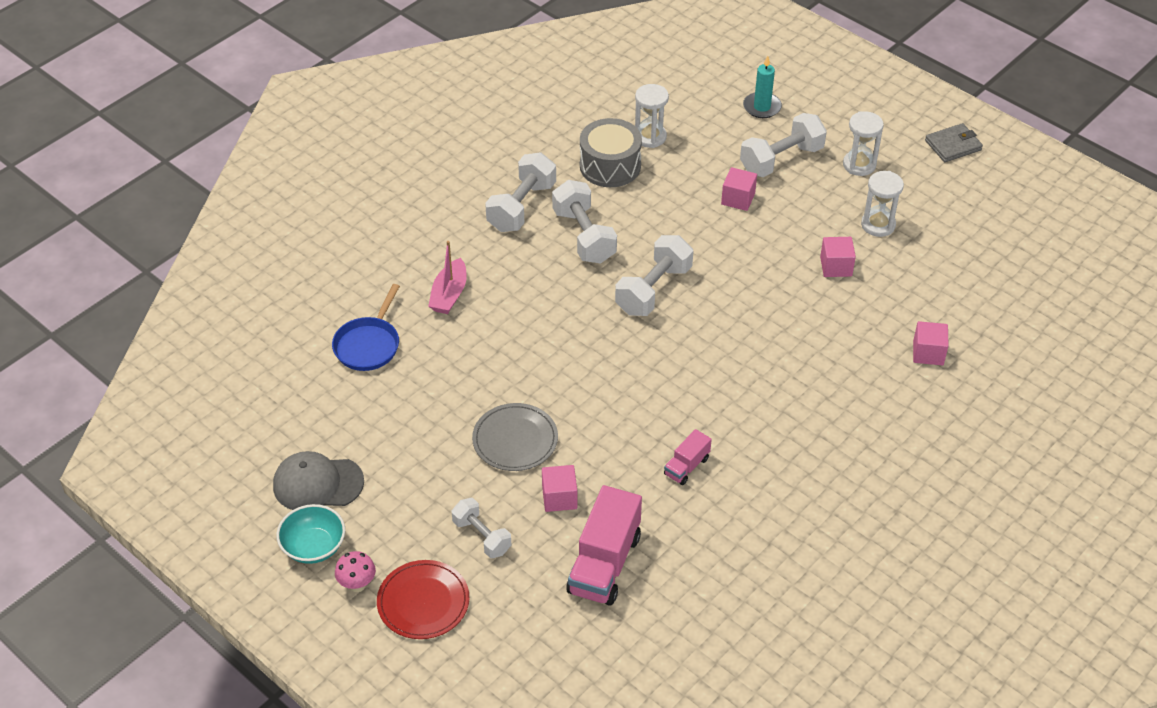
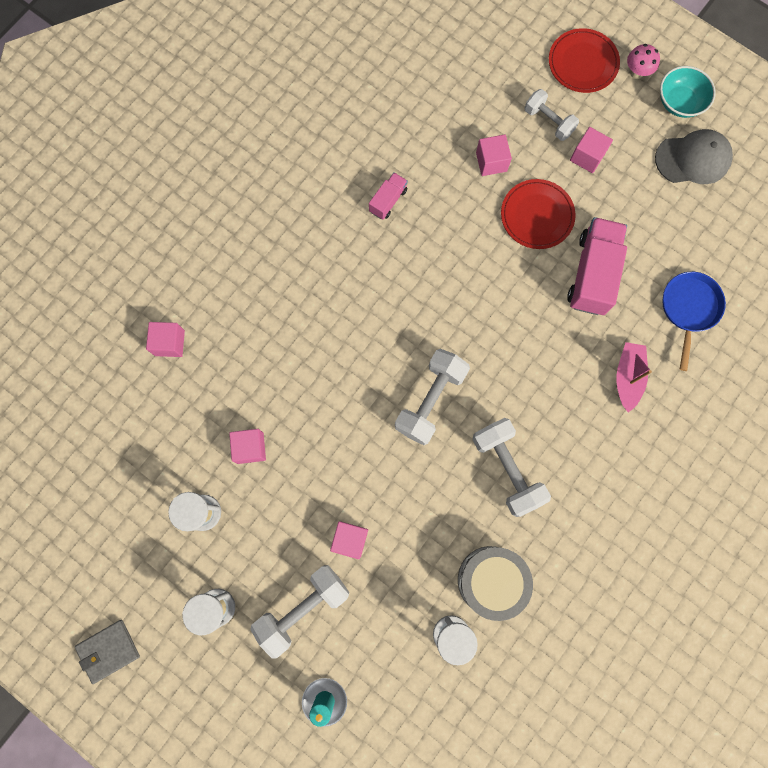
camera: 175 degrees right, 30 degrees up
(443, 495) = (587, 157): none -> pink cube
(515, 440) = (537, 215): grey plate -> red plate
(521, 207) = (577, 506): white dumbbell -> none
(604, 564) = (448, 105): pink truck -> pink truck (592, 274)

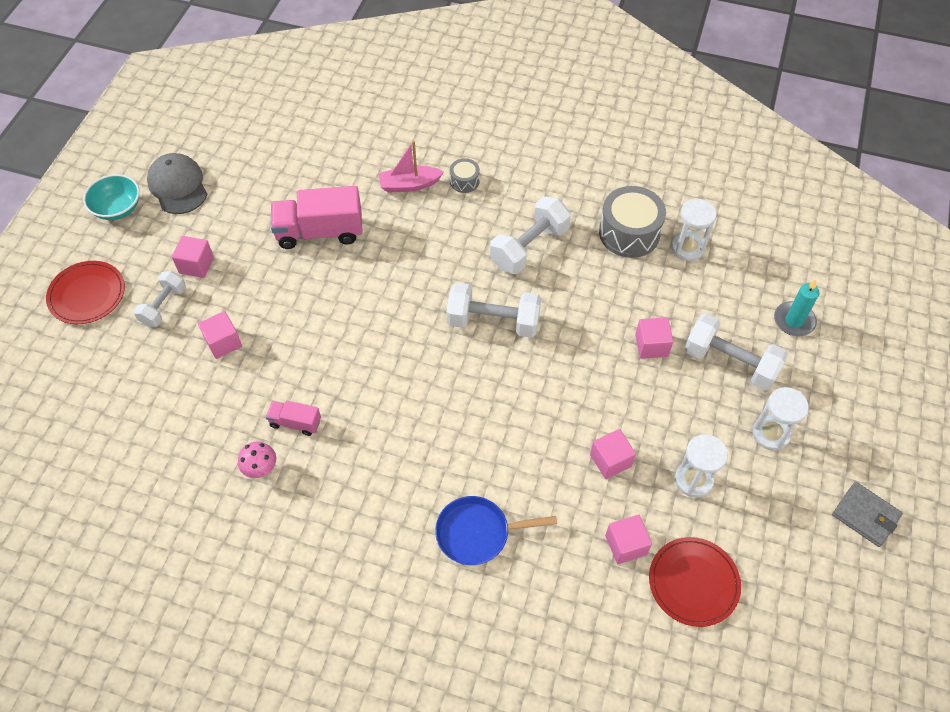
camera: 110 degrees left, 20 degrees down
(169, 343) = (537, 586): pink cube -> pink cube (626, 545)
(537, 215) = (273, 289): red plate -> red plate (693, 582)
(615, 435) = (464, 181): none -> grey drum
(636, 73) = (90, 248): pink mushroom -> pink mushroom (261, 470)
(689, 309) = (329, 158): blue pan -> blue pan (478, 533)

